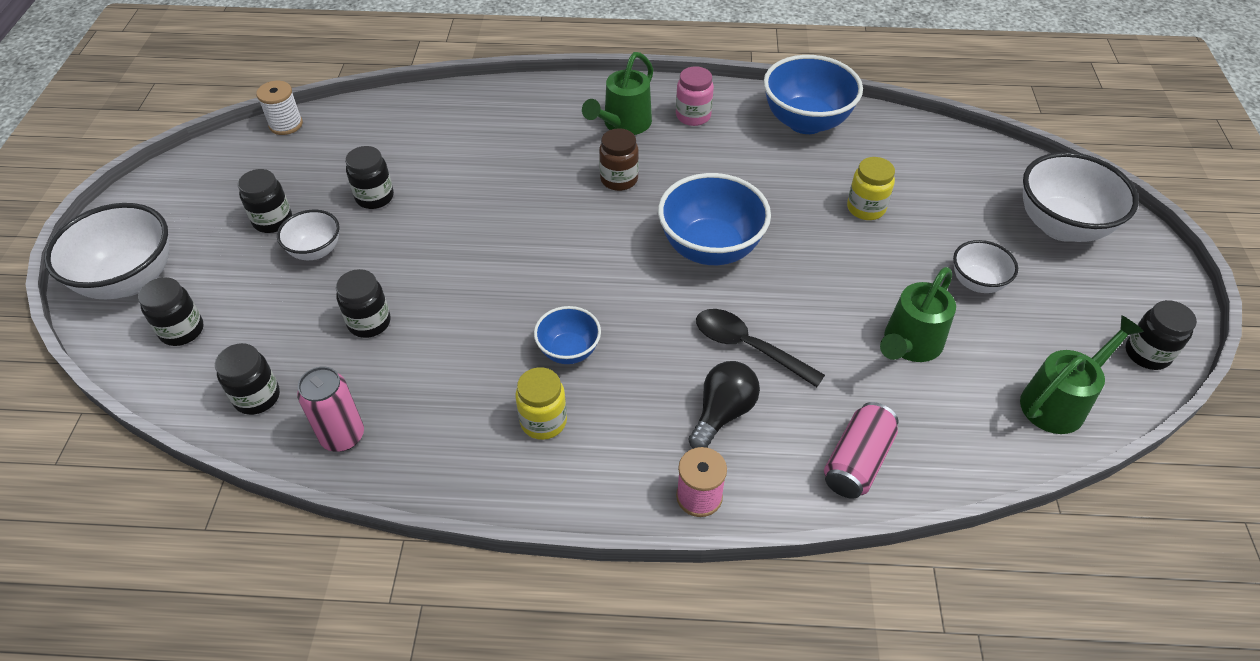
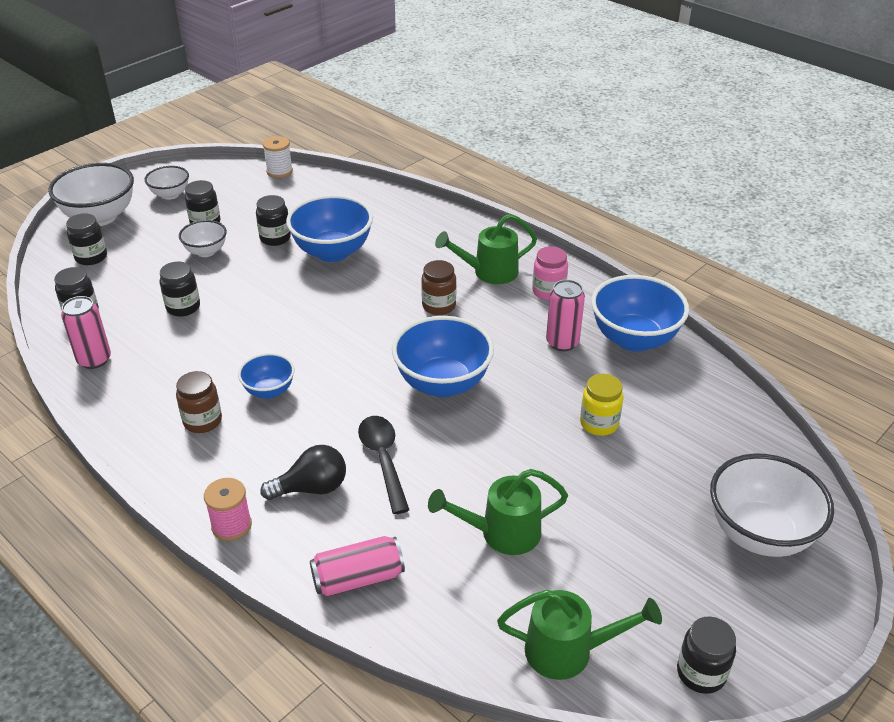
camera: 40 degrees right, 10 degrees down
(453, 180) = (332, 252): none -> blue bowl
(543, 421) = (202, 421): yellow jar -> brown jar
(758, 155) = (562, 342): none -> pink can
(976, 282) = (619, 527): white bowl -> white bowl (170, 195)

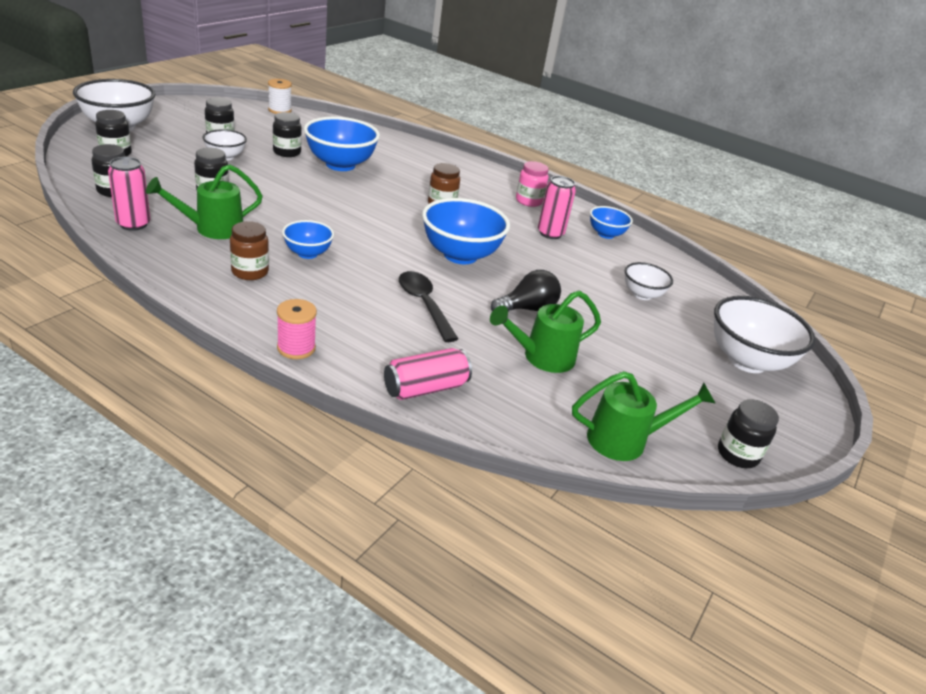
camera: 15 degrees left, 5 degrees down
(170, 195) = (183, 117): white bowl -> white bowl (642, 295)
(312, 488) = (365, 323): black light bulb -> black light bulb (527, 309)
(489, 272) = (476, 186): green watering can -> green watering can (212, 229)
(599, 423) = (597, 286): yellow jar -> none
(634, 339) = (606, 234): blue bowl -> blue bowl, size x0.55

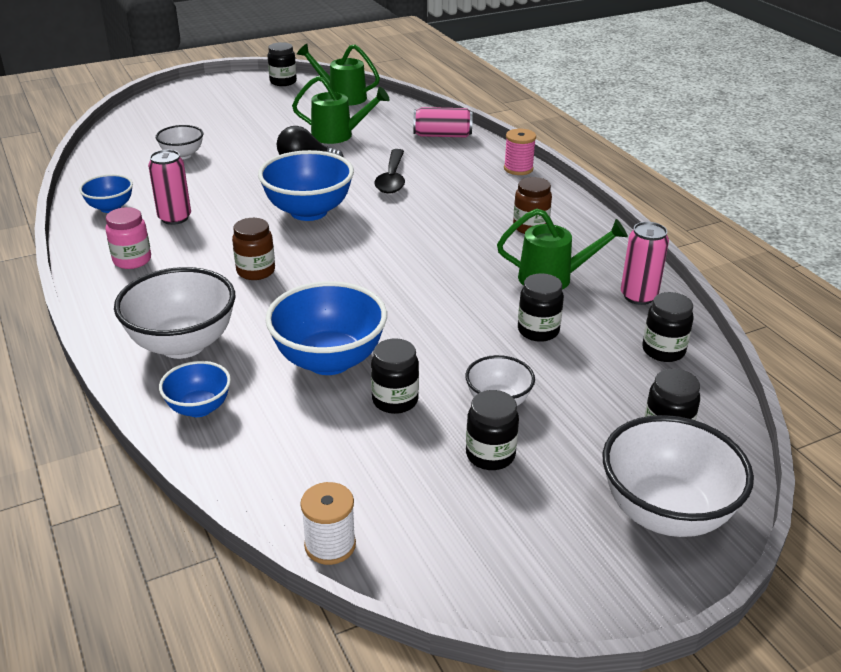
camera: 145 degrees left, 0 degrees up
(307, 253) = (465, 236): blue bowl -> blue bowl (199, 408)
(746, 361) = (184, 109): white bowl -> white bowl (183, 344)

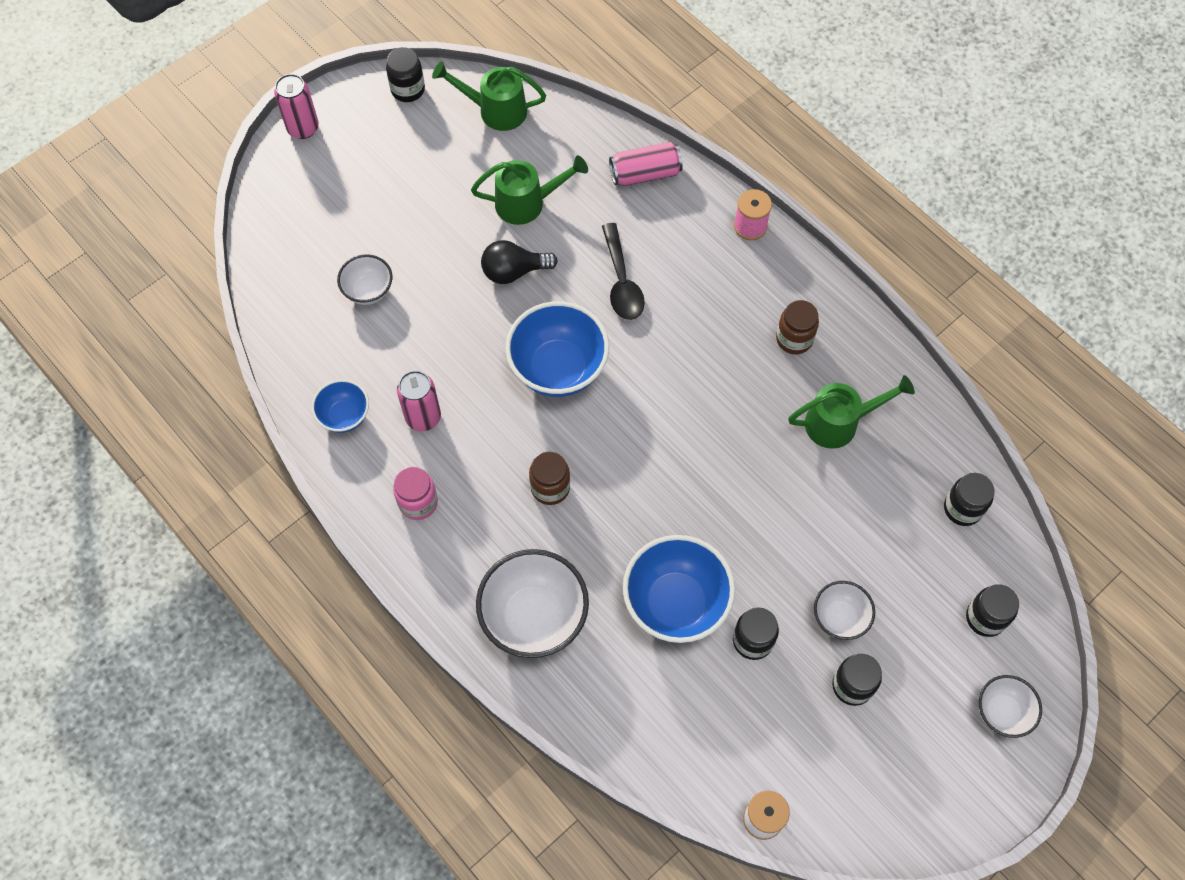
camera: 15 degrees left, 30 degrees up
(199, 408) = (590, 697): blue bowl -> none
(538, 331) = (847, 509): black jar -> none
(638, 296) = (924, 431): pink can -> pink can (303, 128)
(665, 513) = (1002, 712): white bowl -> white bowl, size x0.55

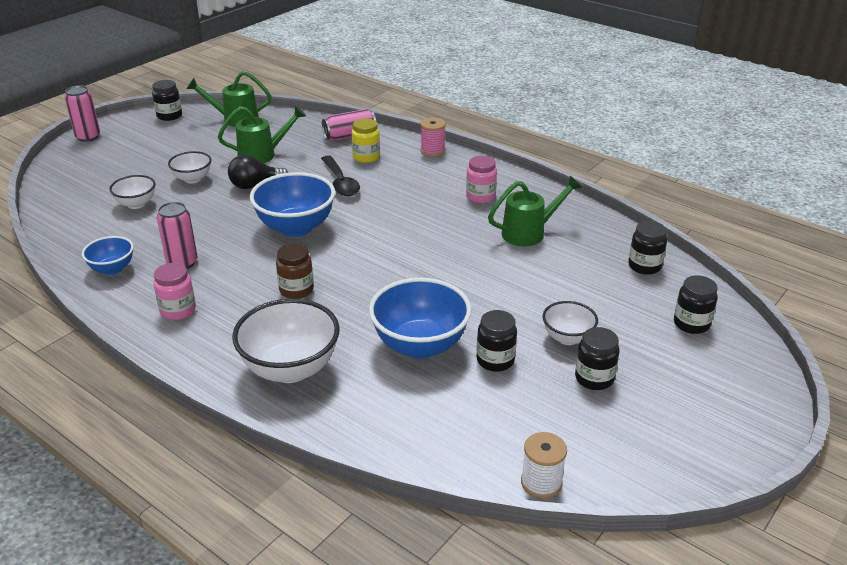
camera: 10 degrees left, 30 degrees down
(661, 228) = (366, 157): none -> yellow jar
(794, 339) = (480, 197): brown jar -> pink jar
(1002, 712) = (733, 379): white bowl -> white bowl (192, 179)

